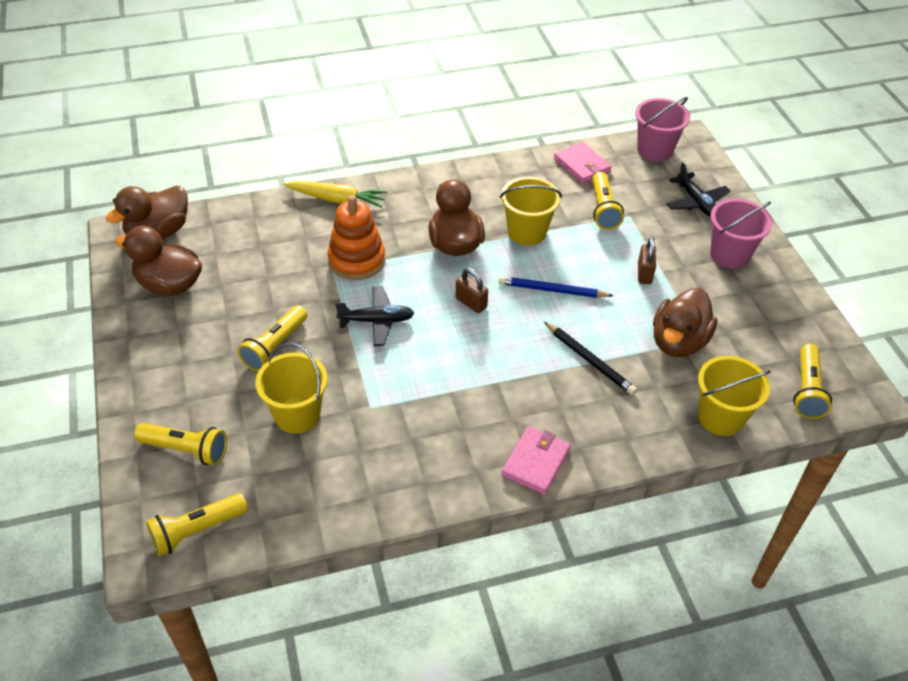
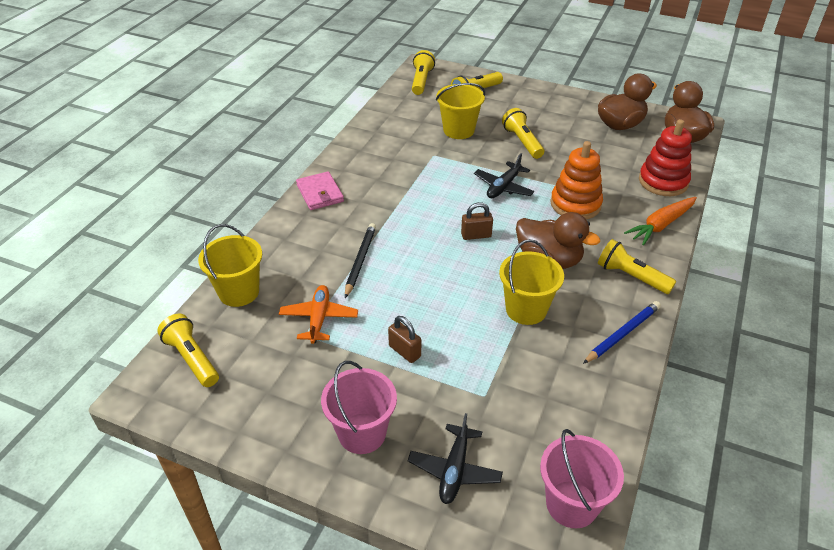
camera: 130 degrees right, 5 degrees down
(263, 219) = (663, 182): none -> red stacking toy
(337, 199) = (661, 225): yellow carrot -> orange carrot
(552, 290) = (445, 283): blue pencil -> blue pencil (622, 334)
(582, 165) = (593, 413): pink wallet -> none
(589, 360) = (360, 261): black pencil -> black pencil turned 105 degrees clockwise
(603, 209) = (510, 382): yellow flashlight -> yellow flashlight (631, 276)
(678, 342) = (319, 319): brown duck -> orange plane
(696, 202) = (454, 470): black plane -> black plane turned 90 degrees counterclockwise

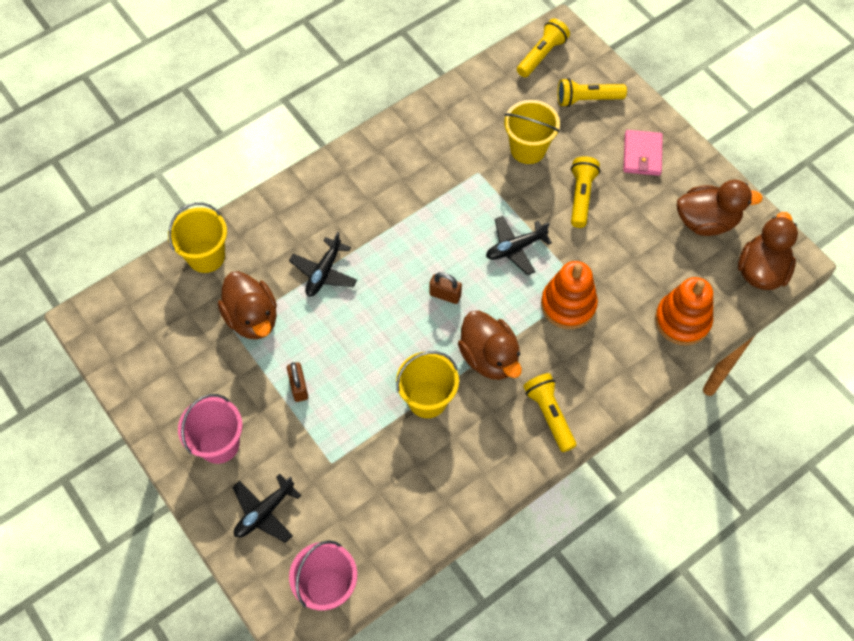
camera: 30 degrees right, 20 degrees up
(192, 358) = (136, 307): yellow flashlight -> none
(319, 319) = (252, 318): orange plane -> brown duck
(320, 193) = (339, 172): pink wallet -> pink wallet (642, 155)
(360, 261) = (324, 272): black pencil -> black plane
(622, 334) = (490, 468): blue pencil -> none
(661, 225) = (630, 372): orange carrot -> none
(663, 182) = (682, 320): red stacking toy -> orange stacking toy

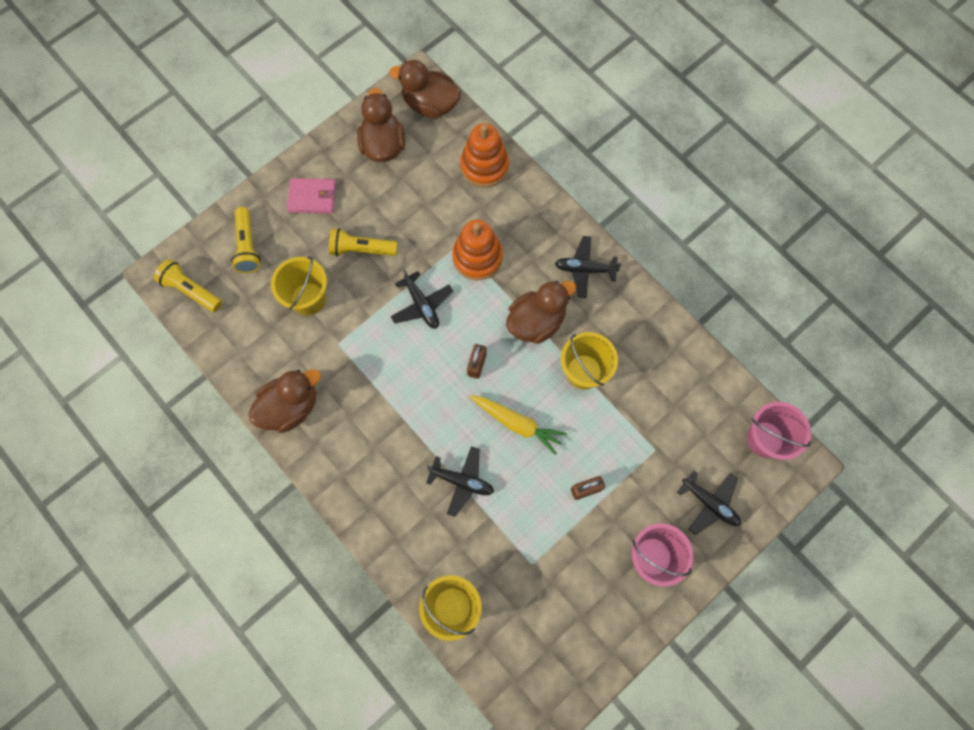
camera: 95 degrees left, 10 degrees up
(252, 318) = (518, 545): brown duck -> brown duck (290, 407)
(377, 328) = (517, 423): none -> yellow carrot
(549, 414) = (585, 269): yellow flashlight -> black plane

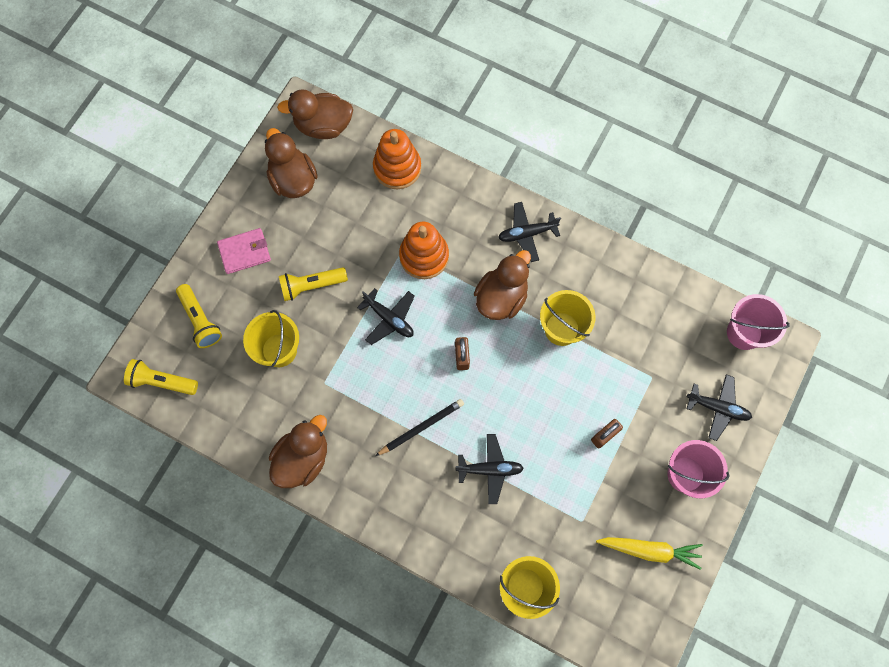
camera: 20 degrees left, 0 degrees up
(412, 418) = (421, 427): none -> black pencil
(517, 423) = (519, 398): yellow carrot -> yellow carrot (649, 550)

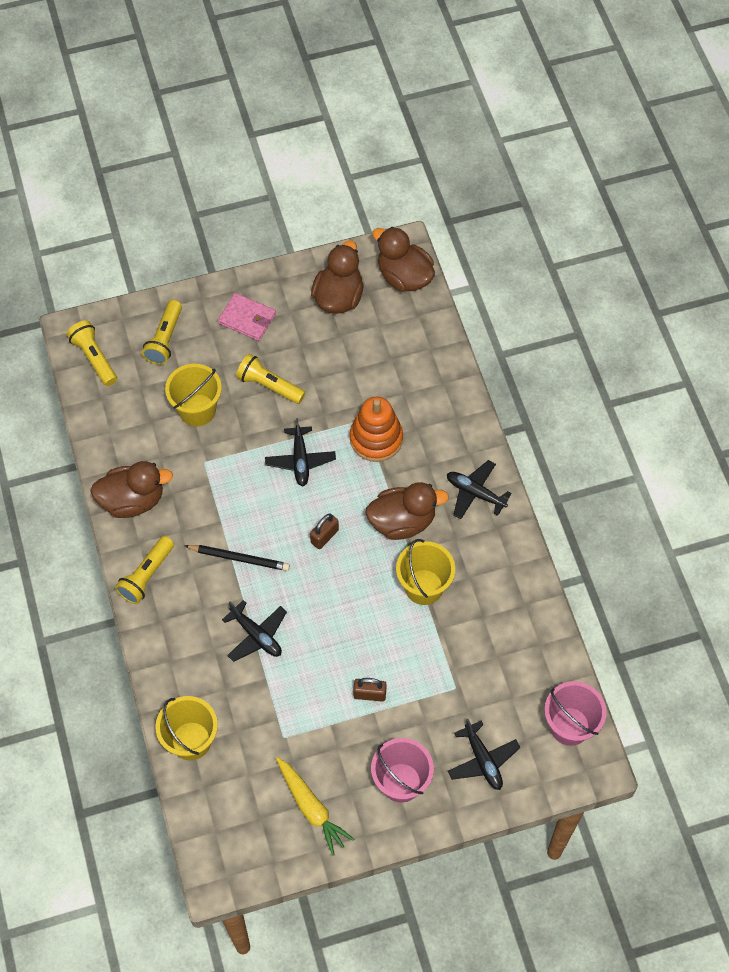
camera: 45 degrees right, 10 degrees down
(370, 502) = (146, 575): none -> yellow flashlight
(397, 168) = (427, 356): orange stacking toy -> none

